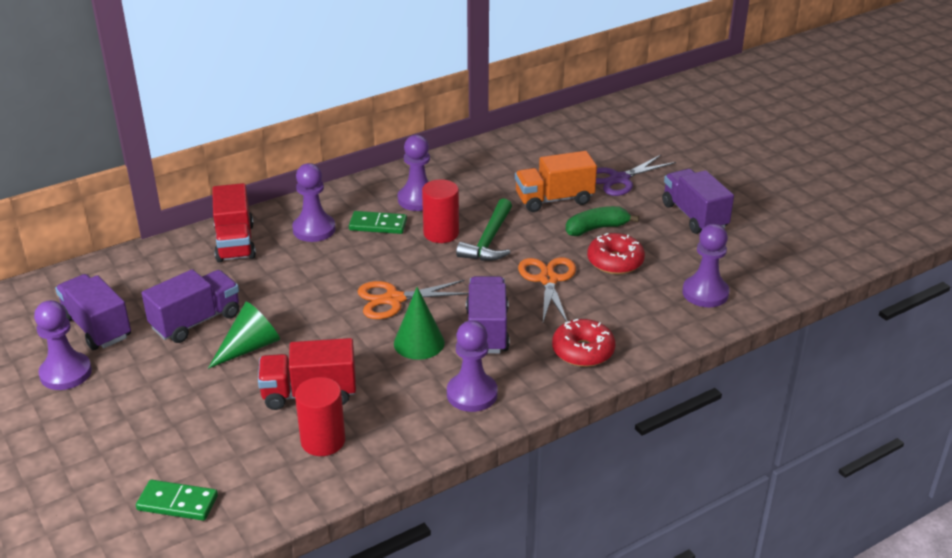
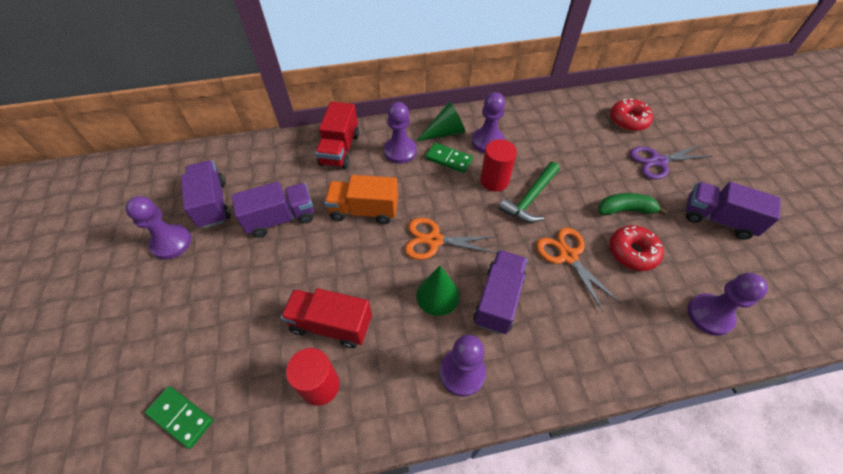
camera: 20 degrees right, 20 degrees up
(250, 347) = (307, 257): green cone -> green cone (445, 132)
(548, 280) = (568, 256): orange scissors -> orange scissors turned 45 degrees counterclockwise
(554, 199) = (596, 169): orange truck -> orange truck (364, 210)
(583, 351) = (576, 352): red donut -> red donut (628, 120)
(694, 216) = (717, 219): purple truck -> purple truck turned 60 degrees counterclockwise

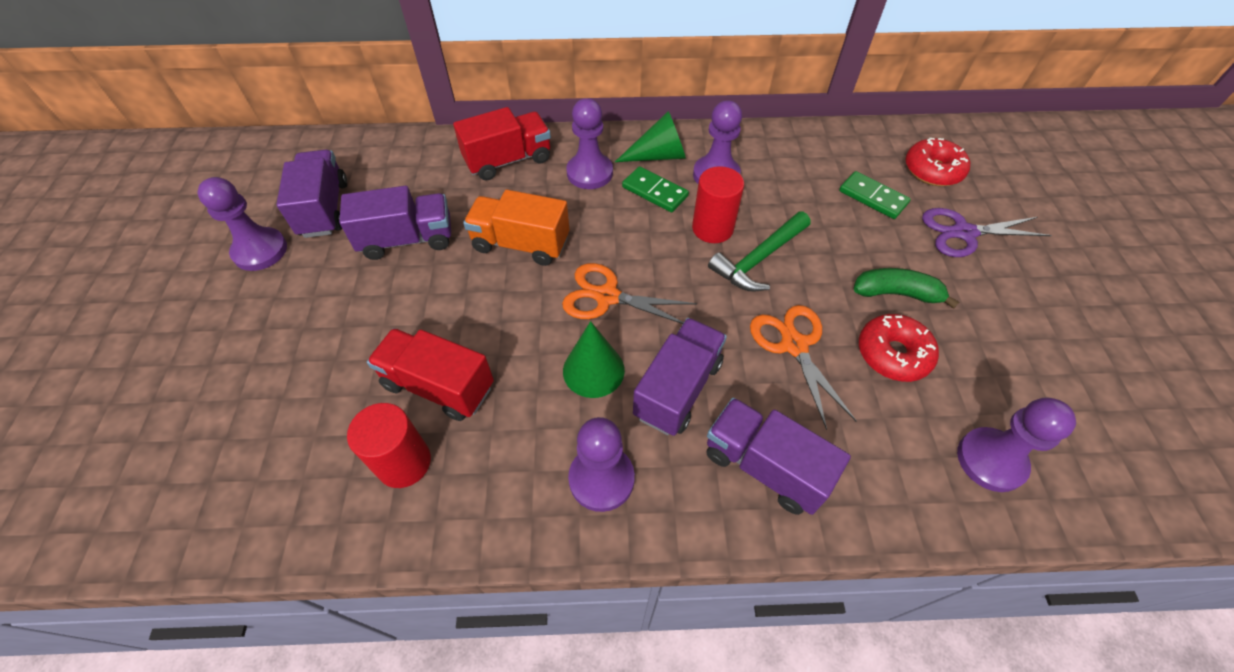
camera: 10 degrees right, 0 degrees up
(180, 417) = (215, 471): green domino -> green domino (872, 197)
(340, 149) = (508, 160): red truck -> red truck turned 135 degrees counterclockwise
(717, 219) = (1036, 326): purple truck -> purple truck (764, 466)

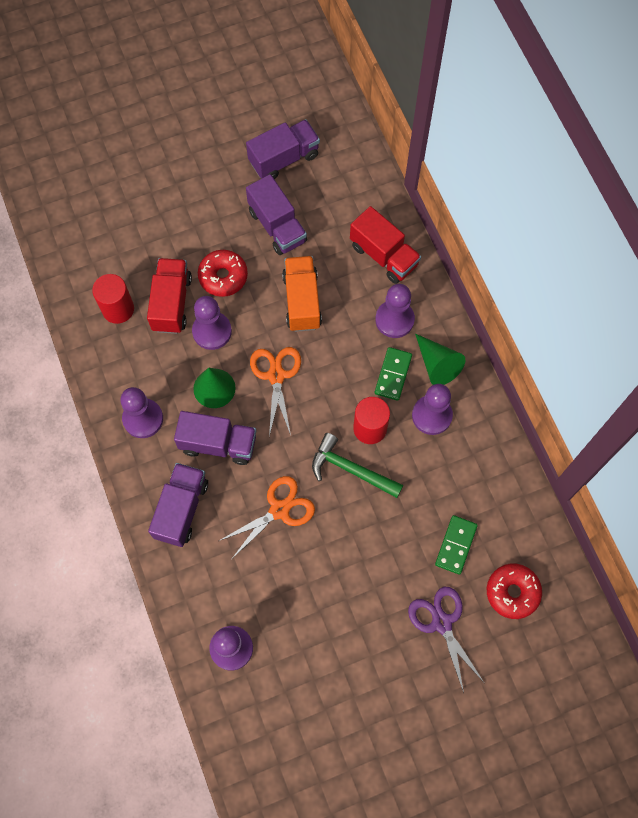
camera: 70 degrees right, 15 degrees up
(260, 251) = (233, 142): purple pawn -> purple pawn (212, 331)
(892, 354) = (295, 578): red donut -> red donut (223, 276)
(896, 293) = (354, 575): green banana -> none

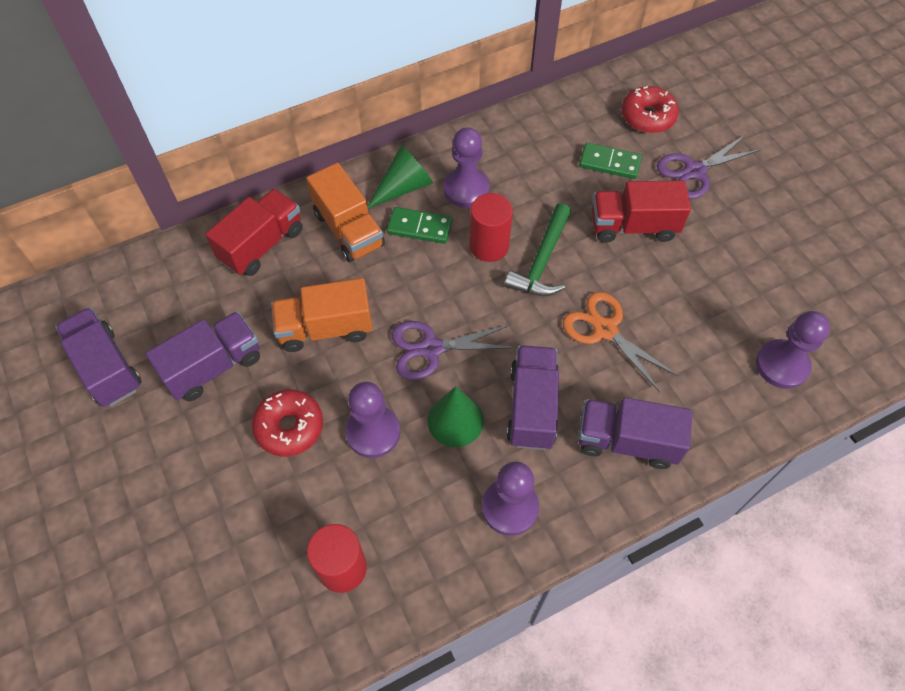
camera: 95 degrees left, 10 degrees down
(171, 303) = (331, 491): red truck -> red truck (633, 226)
(276, 375) = (431, 349): orange scissors -> purple scissors
(394, 320) = (349, 229): purple pawn -> orange truck

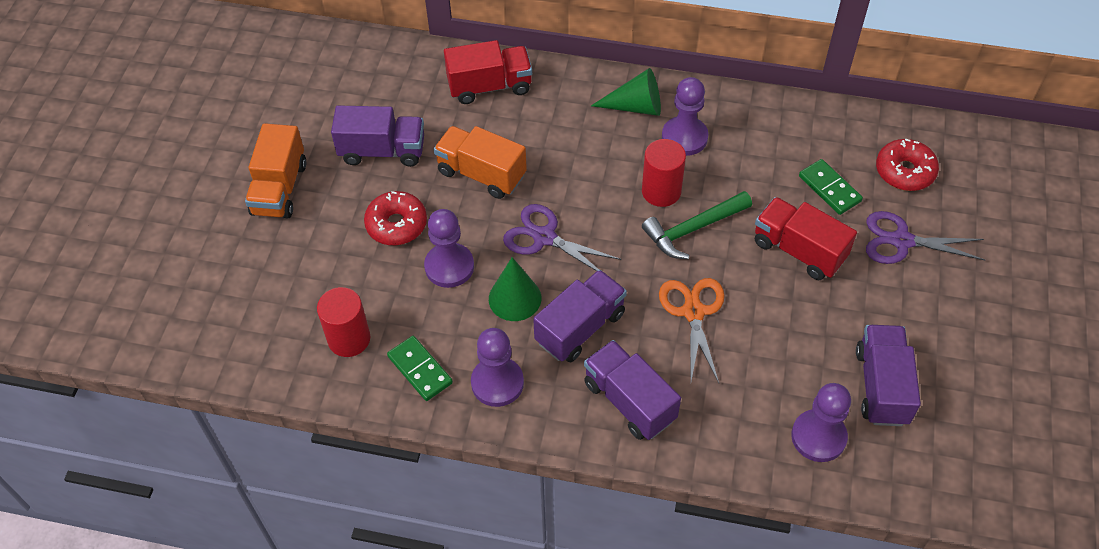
camera: 40 degrees right, 5 degrees down
(106, 368) = (314, 107): purple truck -> purple truck (881, 386)
(349, 229) = (563, 113): orange truck -> orange truck (279, 189)
(419, 227) = (619, 144): green domino -> green domino (420, 370)

